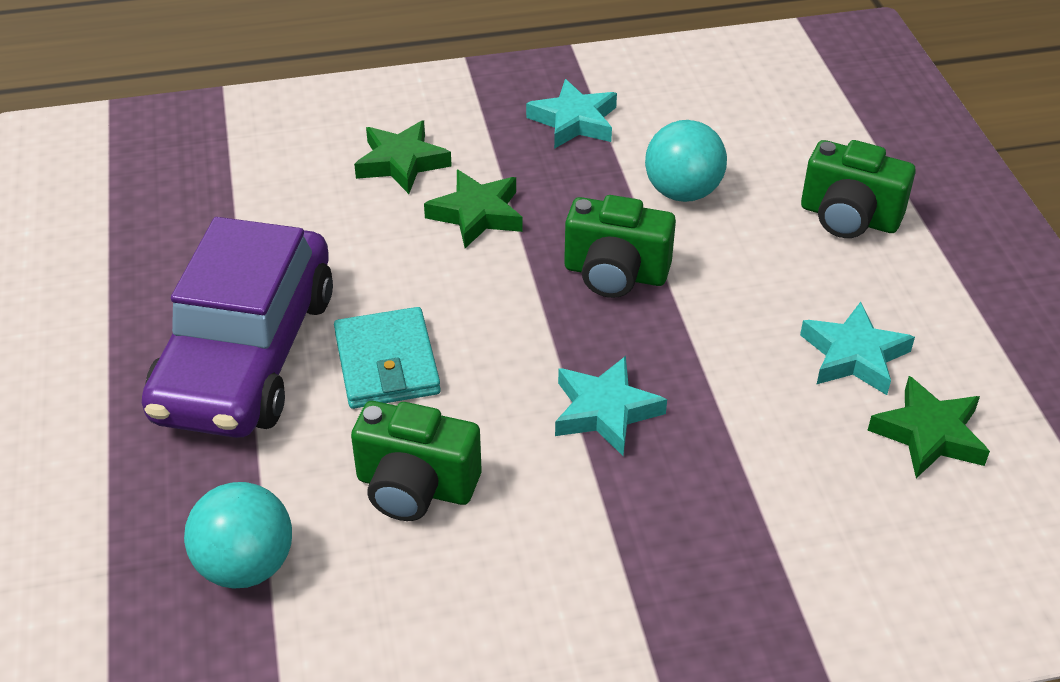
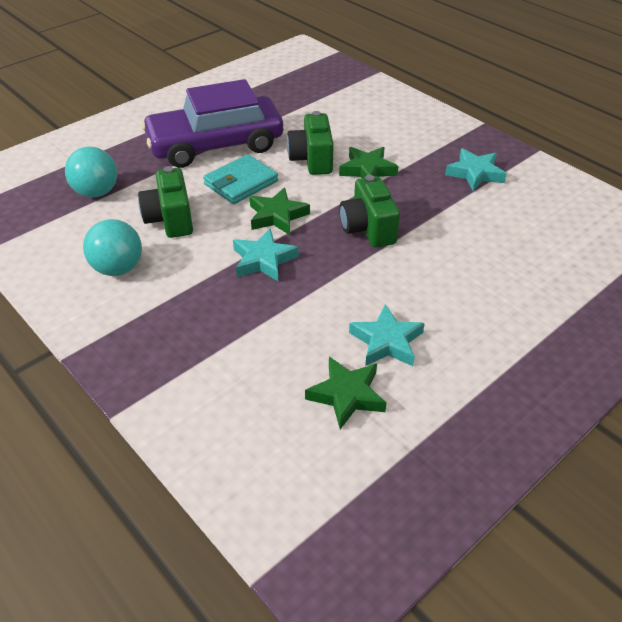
camera: 60 degrees right, 0 degrees up
(402, 162) = (381, 135): green star -> green star (277, 216)
(682, 192) = (459, 230): turquoise ball -> turquoise ball (118, 268)
(849, 218) = (510, 303): green camera -> green camera (312, 160)

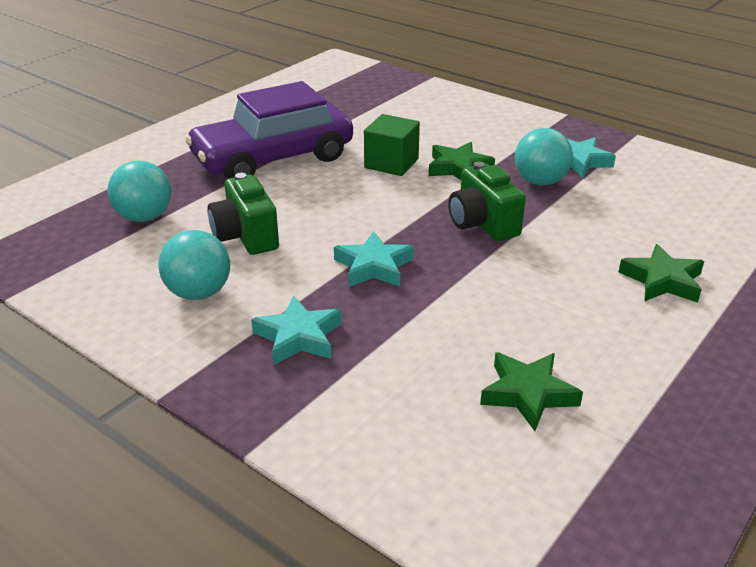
camera: 10 degrees left, 10 degrees down
(241, 183) = (317, 192): turquoise wallet -> none
(277, 216) = (372, 221): green star -> green star (662, 281)
(312, 160) = (391, 163): green camera -> green cube
(386, 341) = (551, 333): turquoise star -> turquoise star (298, 337)
(433, 191) = (540, 182): none -> turquoise ball

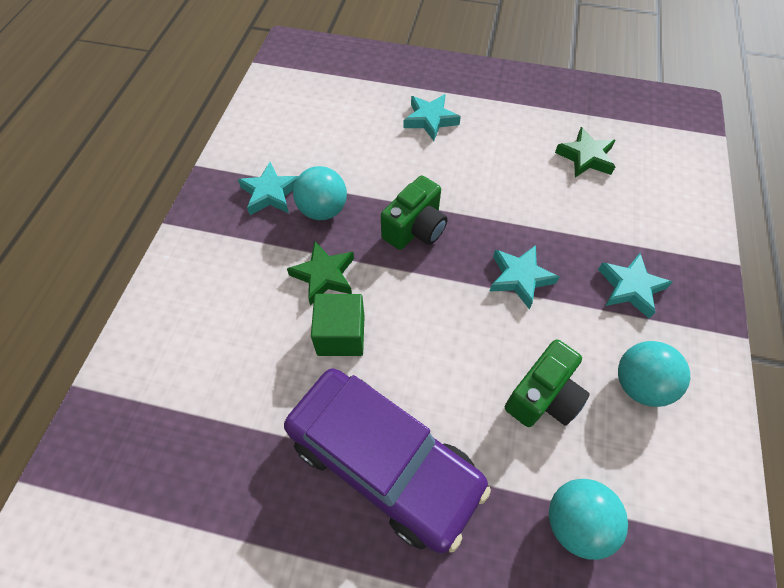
camera: 115 degrees left, 25 degrees up
(662, 281) = (430, 120): green star -> turquoise star

